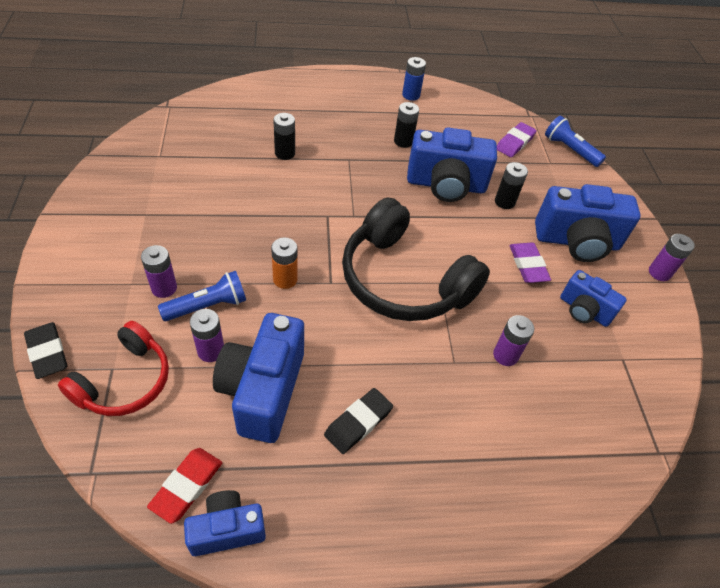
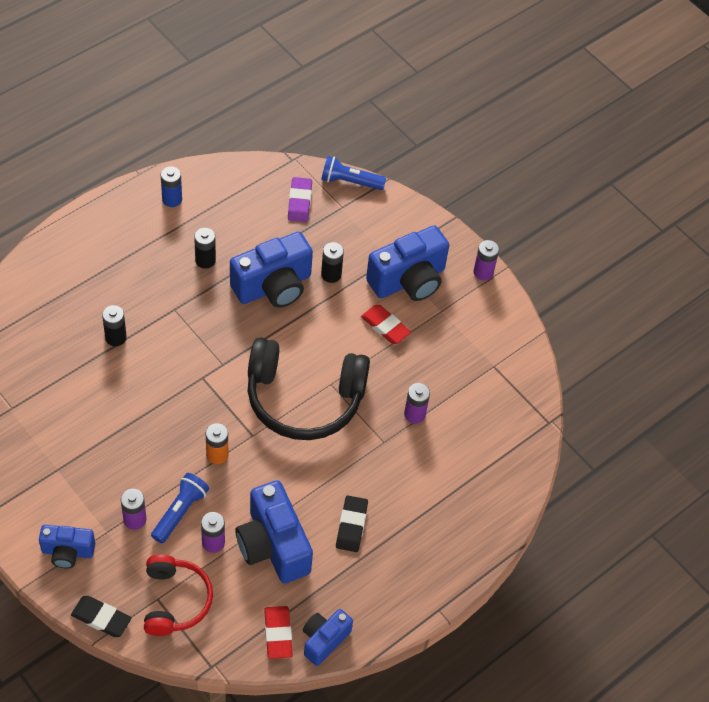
camera: 35 degrees left, 5 degrees up
(528, 265) = (385, 326): purple eraser -> red eraser
(584, 310) = (447, 342): blue camera -> blue camera (67, 552)

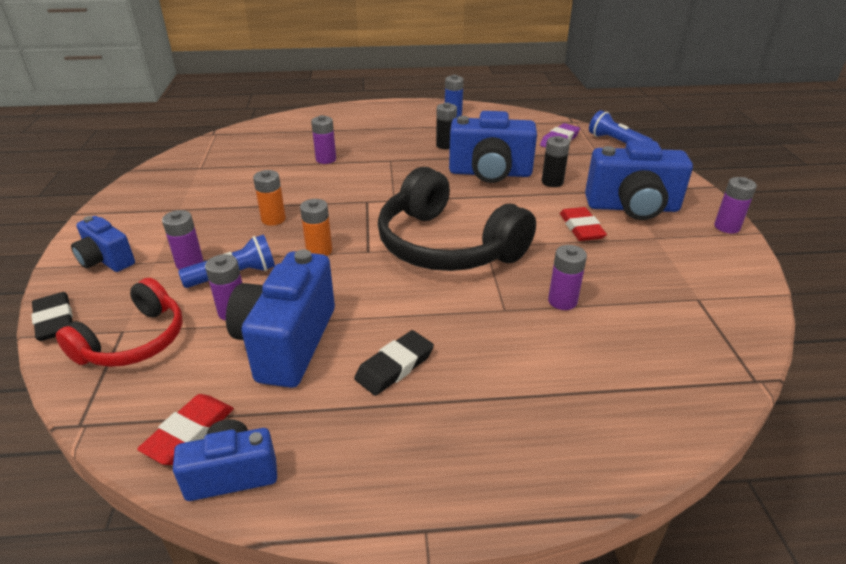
camera: 40 degrees right, 20 degrees down
(115, 337) = (326, 159): black battery -> purple battery
(148, 440) = (273, 219): none -> orange battery

